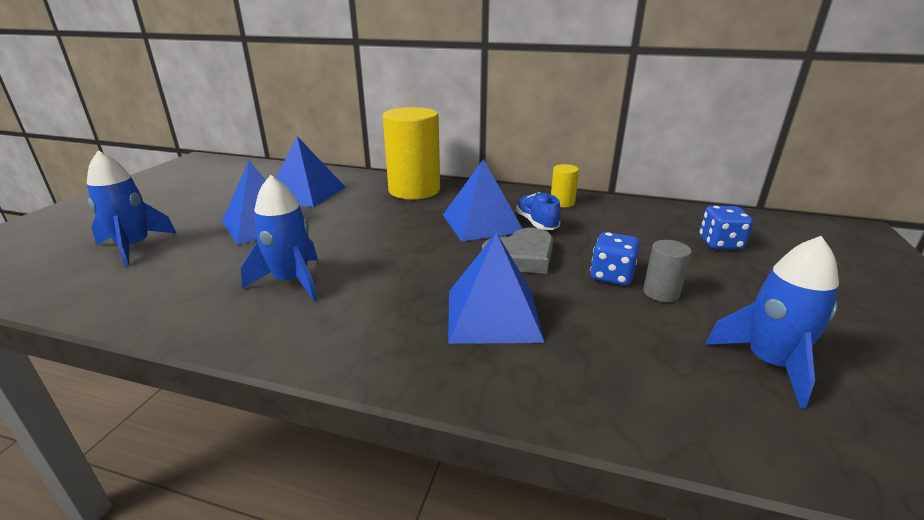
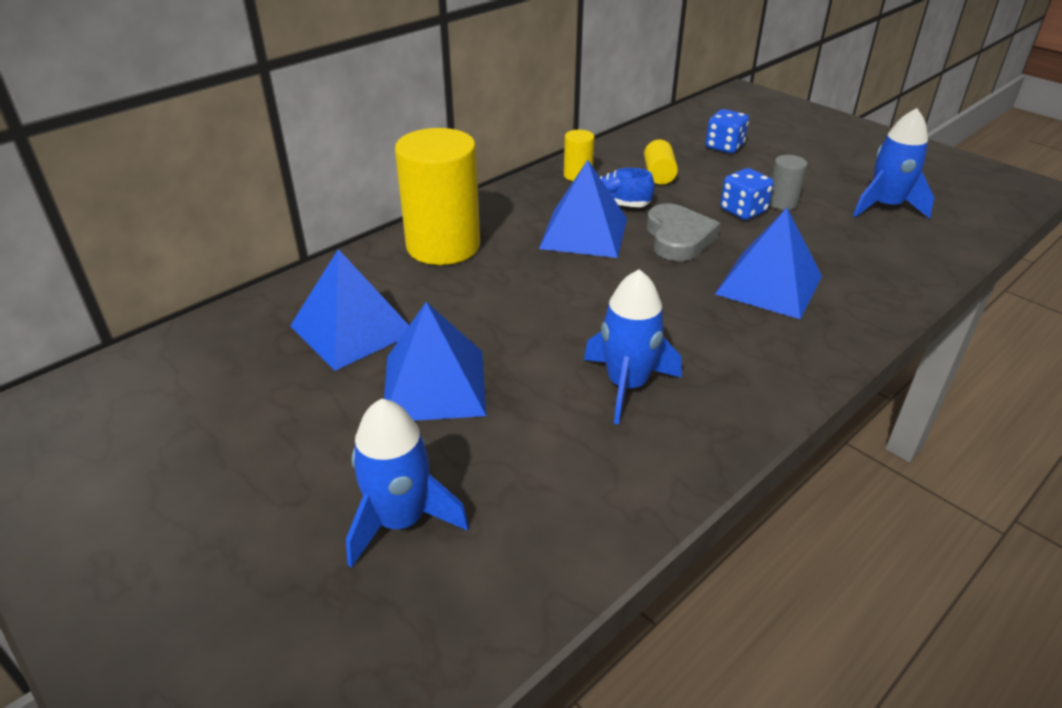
camera: 60 degrees left, 10 degrees up
(614, 228) = (659, 175): none -> yellow cylinder

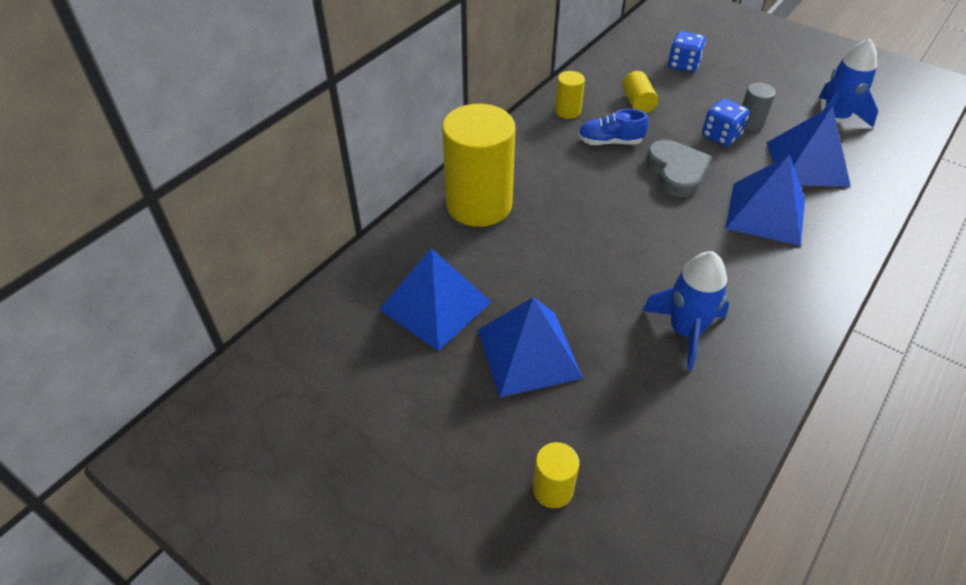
camera: 10 degrees left, 10 degrees up
(400, 521) = (553, 489): blue rocket -> yellow cylinder
(584, 233) = (595, 176): blue pyramid -> blue pyramid (807, 163)

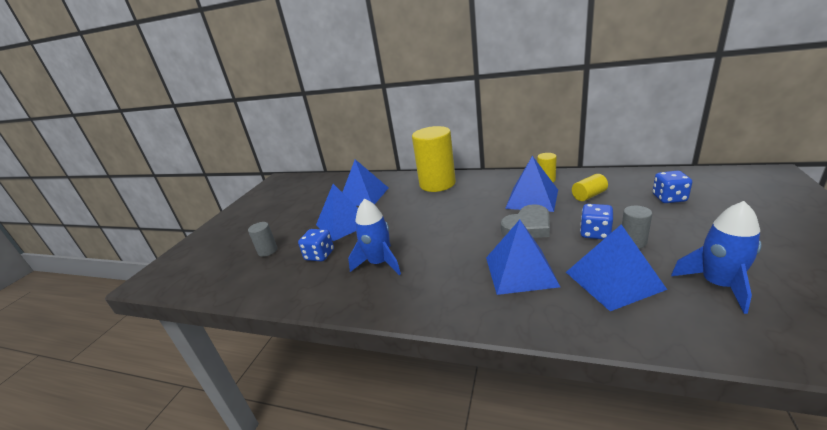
camera: 75 degrees right, 20 degrees down
(553, 489) = (267, 251): yellow cylinder -> grey cylinder
(610, 142) = (532, 199): blue shoe -> blue pyramid
(619, 404) = (319, 255): none -> blue dice

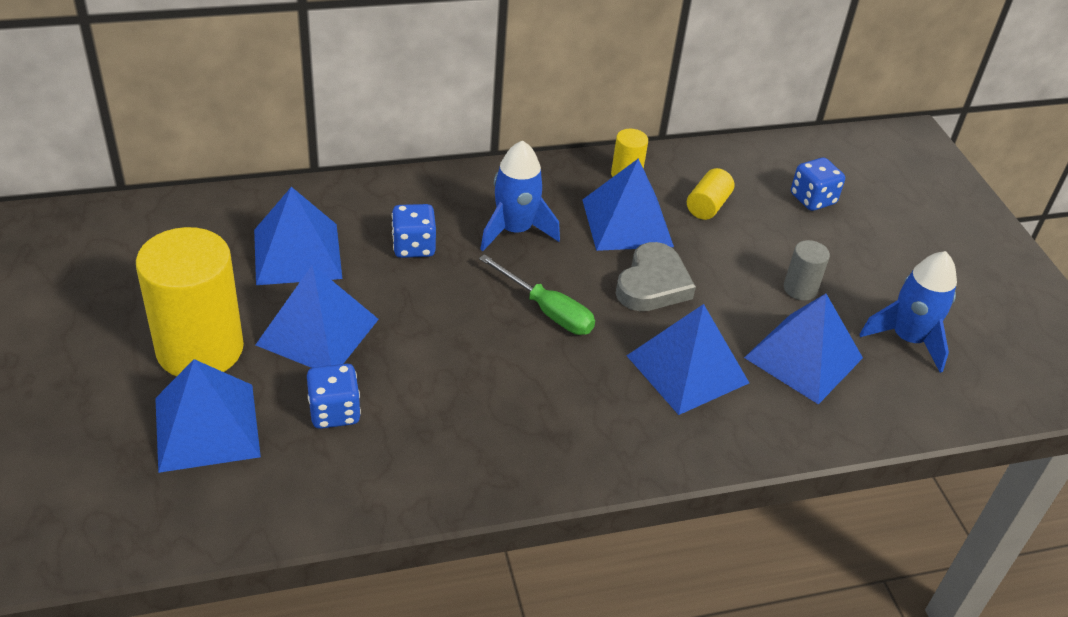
camera: 40 degrees left, 15 degrees up
(267, 251) = (206, 427): grey cylinder -> blue pyramid
(379, 263) = (464, 403): blue rocket -> blue rocket (515, 230)
(437, 184) = (434, 203): yellow cylinder -> yellow cylinder (200, 349)
(456, 230) = (547, 310): none -> green screwdriver
(595, 233) = (749, 281): blue dice -> blue dice (413, 247)

